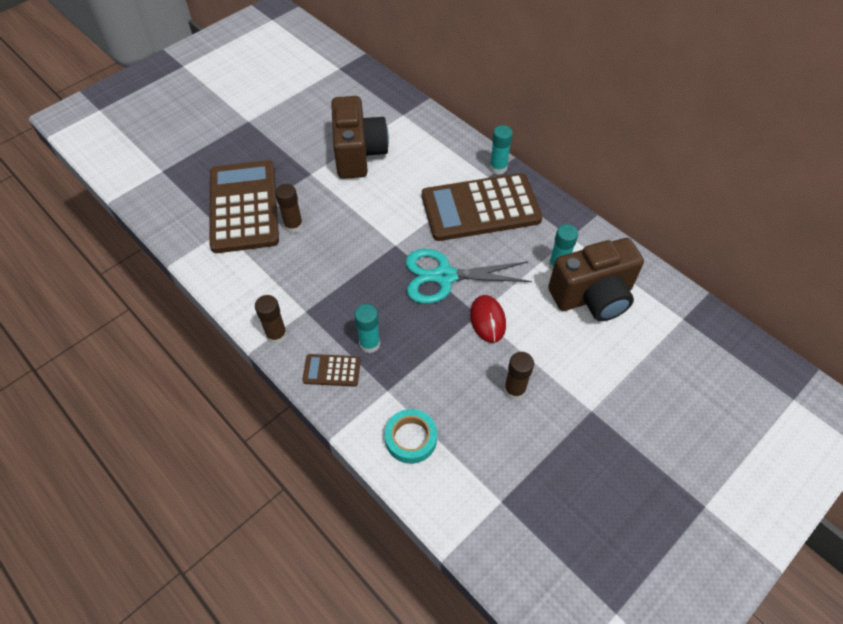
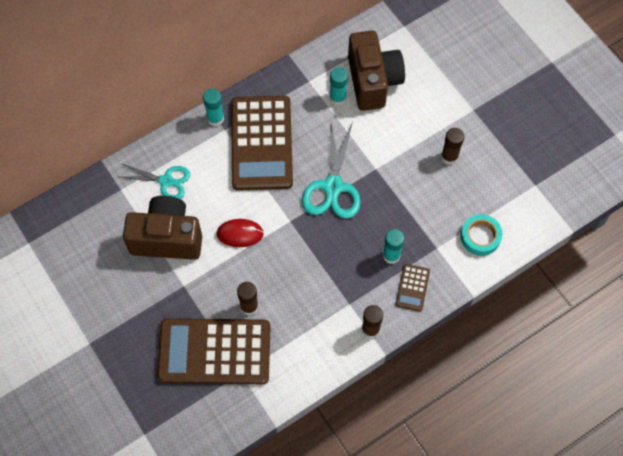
camera: 80 degrees left, 10 degrees up
(419, 143) = (166, 181): none -> turquoise scissors
(487, 320) = (383, 162): red mouse -> red mouse (240, 234)

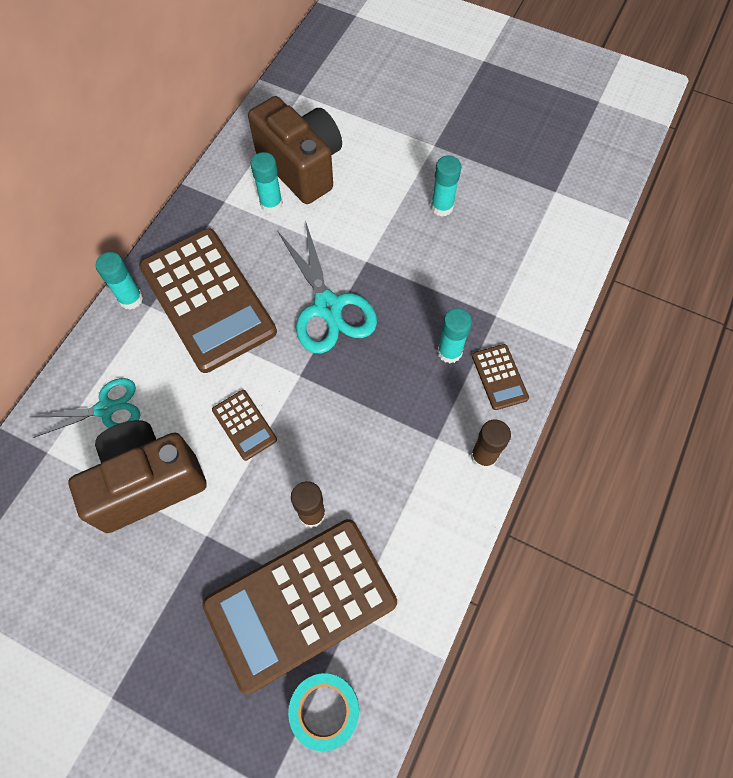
camera: 30 degrees left, 0 degrees up
(240, 234) = (244, 425): red mouse -> brown calculator
(449, 157) = (442, 207): brown glue stick -> turquoise glue stick
(480, 237) = (536, 277): turquoise tape -> turquoise tape (324, 710)

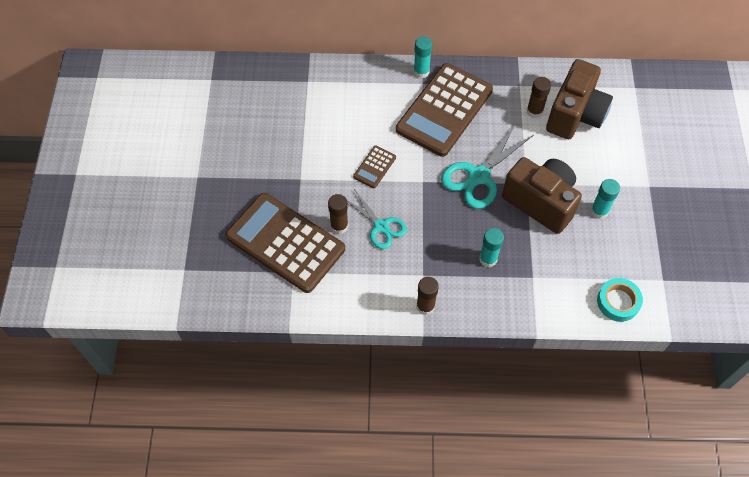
camera: 65 degrees right, 5 degrees down
(106, 408) = (347, 95): turquoise scissors -> turquoise scissors (381, 226)
(148, 483) = (315, 136): brown camera -> brown camera (541, 202)
(271, 204) = (534, 111): turquoise glue stick -> brown glue stick
(324, 710) = (234, 279): turquoise tape -> turquoise tape (618, 302)
(499, 377) = (487, 296): brown calculator -> none

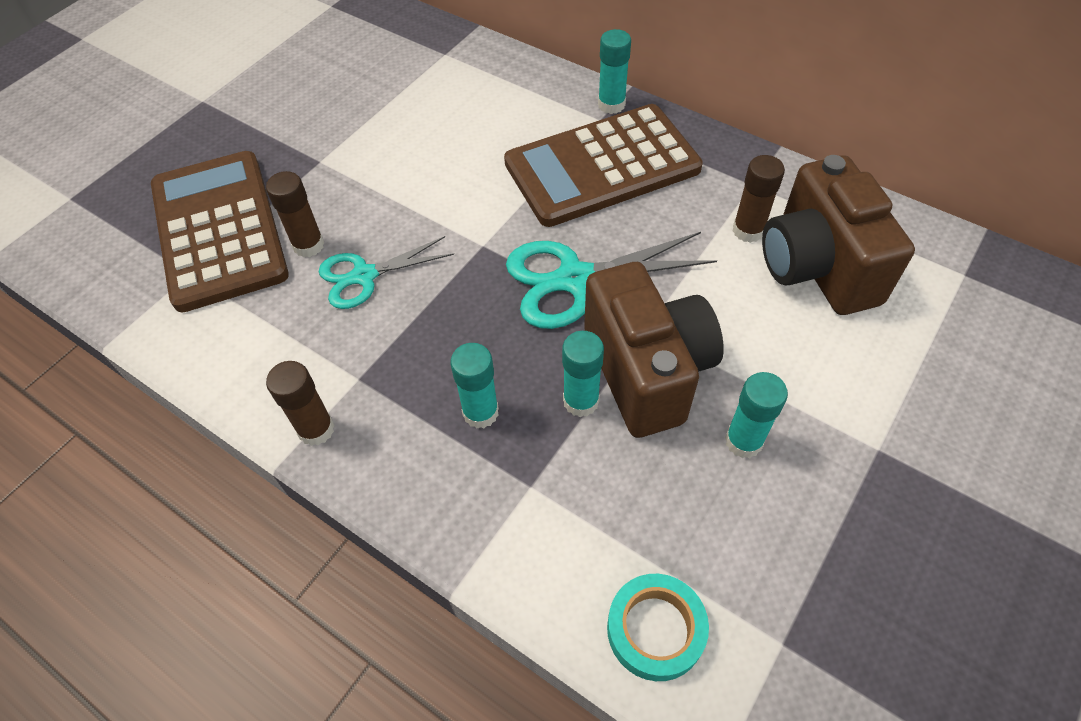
camera: 35 degrees right, 5 degrees down
(374, 167) = (432, 193): brown calculator -> none
(381, 226) = (364, 276): turquoise scissors -> turquoise scissors turned 75 degrees clockwise
(524, 231) = (581, 401): none -> turquoise glue stick
(575, 115) = (817, 267): brown camera -> brown camera turned 105 degrees clockwise

